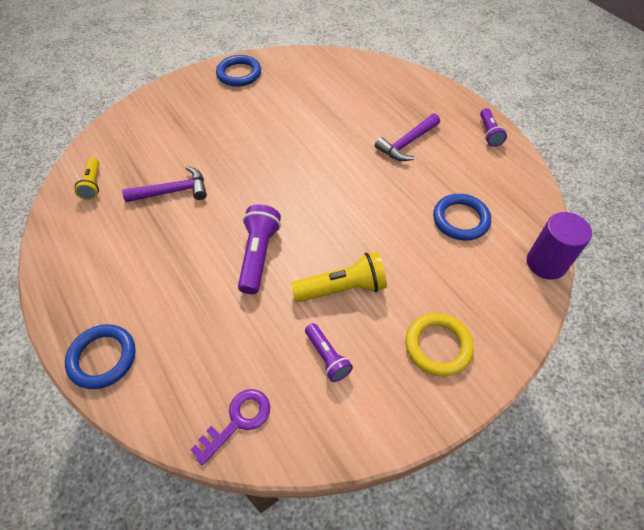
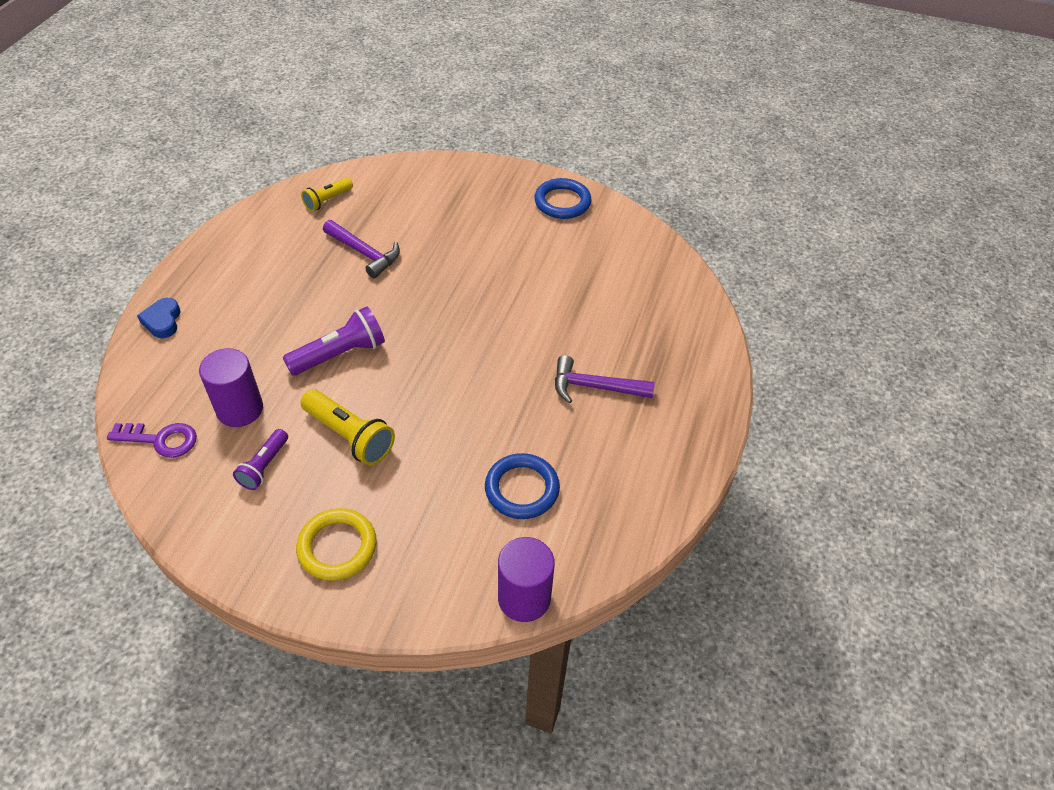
camera: 50 degrees right, 5 degrees down
(102, 358) = (162, 321): blue ring -> blue heart
(255, 346) = (240, 409): none -> purple cylinder
(489, 133) = (688, 453): purple flashlight -> none

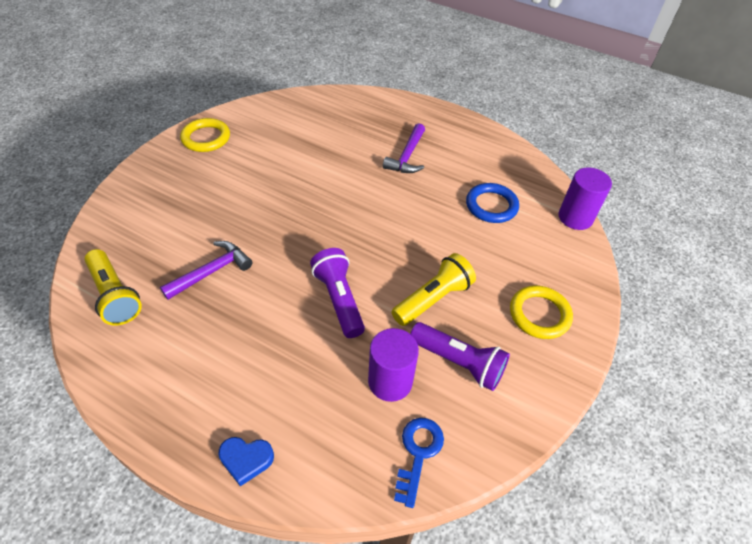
camera: 80 degrees left, 0 degrees up
(160, 440) = (418, 453): purple key -> blue key
(264, 466) = (458, 362): purple flashlight -> purple flashlight, size x1.60
(327, 200) = (115, 295): yellow flashlight -> yellow flashlight, size x1.60
(562, 202) = (206, 138): blue ring -> yellow ring

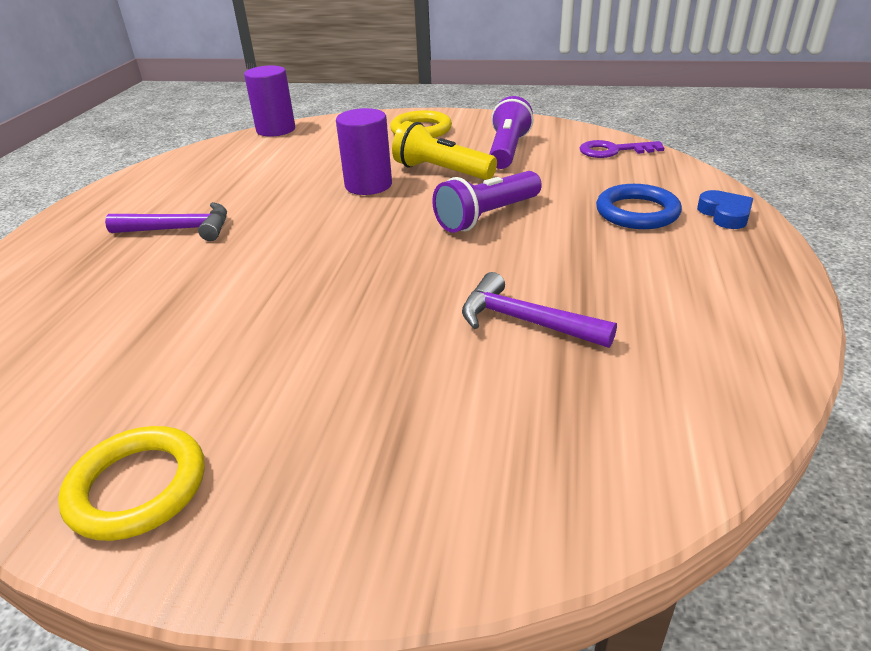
camera: 105 degrees left, 15 degrees down
(115, 295) = (663, 404): yellow flashlight -> none
(390, 381) = (561, 172): purple cylinder -> purple cylinder (368, 185)
(418, 453) = (613, 151): blue key -> purple key
(491, 206) = (273, 166): blue ring -> blue ring (637, 212)

